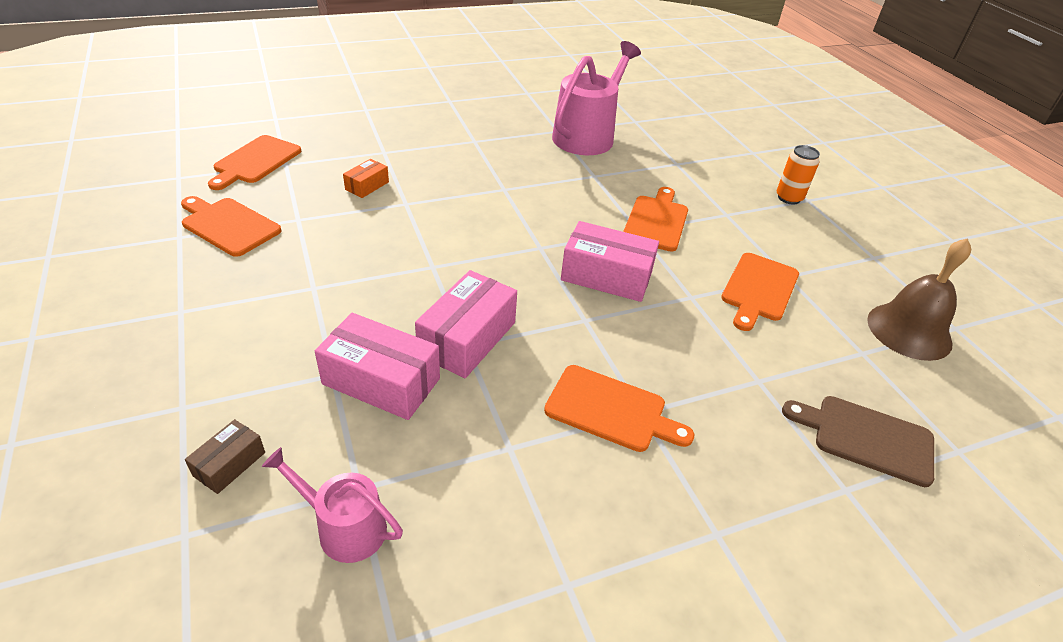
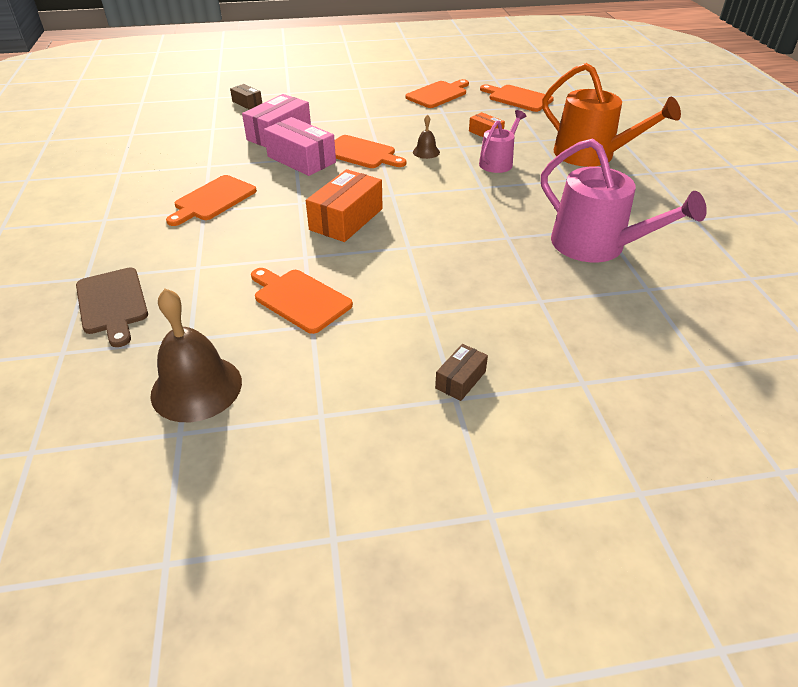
camera: 105 degrees right, 0 degrees up
(345, 527) = (194, 125): pink watering can -> pink watering can (498, 162)
(418, 126) = (590, 155): none -> orange watering can
(426, 228) = (426, 152): none -> brown bell
(606, 276) = (346, 219): pink box -> orange box
(656, 221) = (422, 261): orange cutting board -> orange cutting board (361, 153)
(789, 198) = (460, 380): orange can -> brown box
(866, 438) = (112, 304): brown cutting board -> brown cutting board turned 120 degrees clockwise

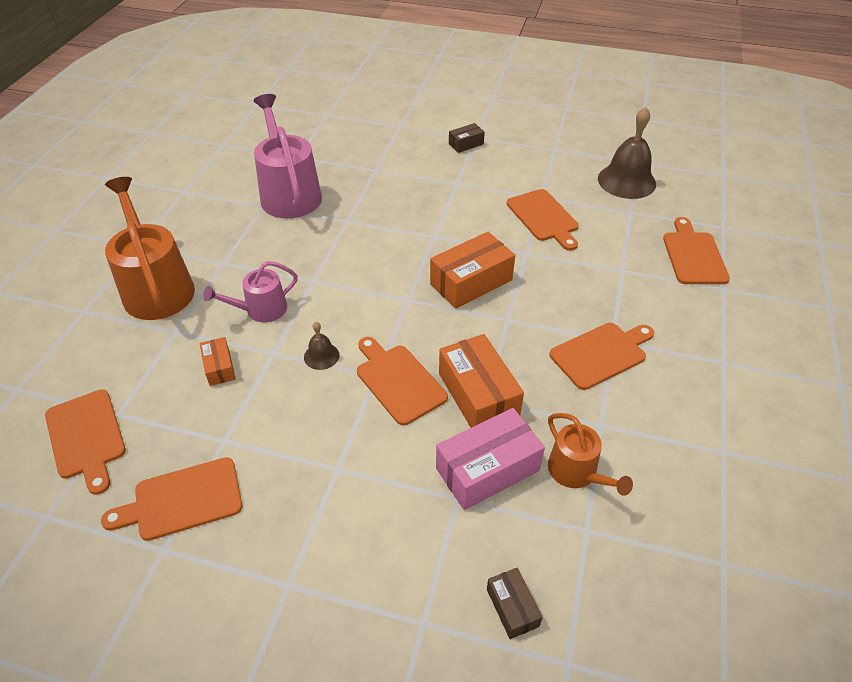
camera: 155 degrees left, 5 degrees up
(112, 304) = (693, 255): brown cutting board -> orange cutting board
(222, 144) = (576, 472): none -> orange watering can
(301, 159) = (478, 395): pink box -> orange box

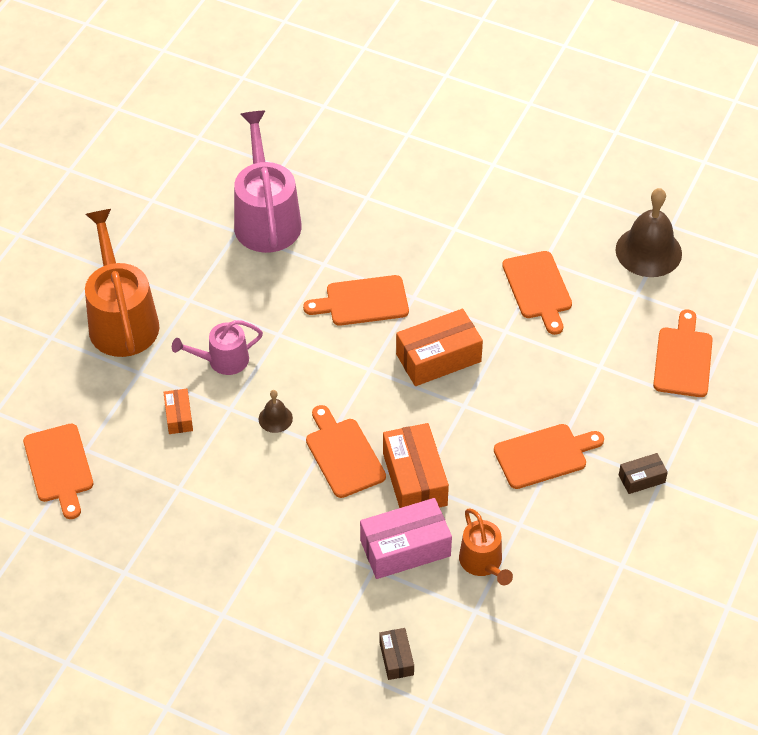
camera: 10 degrees right, 5 degrees up
(182, 500) = (141, 534): orange cutting board -> orange cutting board (362, 301)
(466, 144) = (479, 173): brown box -> brown box (641, 479)

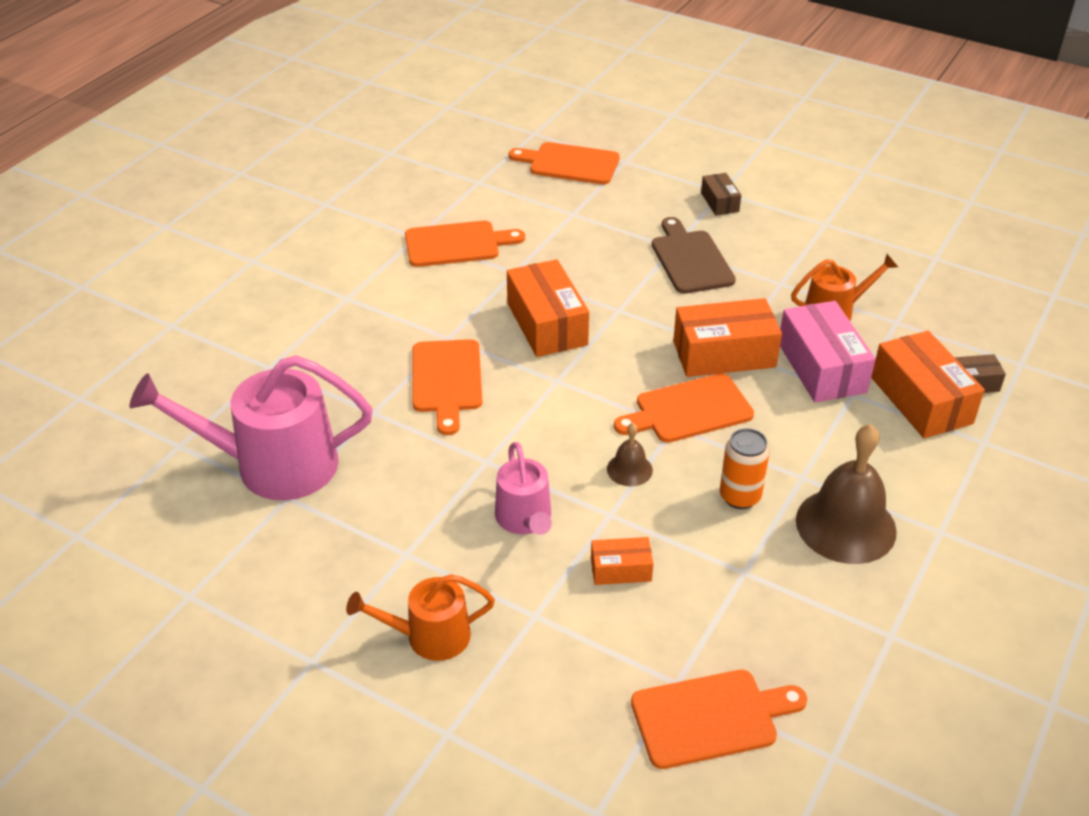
camera: 85 degrees left, 10 degrees down
(122, 320) = (430, 636): orange watering can -> orange watering can, size x0.56
(251, 486) = (740, 497): none -> orange can
(370, 618) = (921, 400): none -> orange box
(544, 455) = (690, 259): orange cutting board -> brown cutting board
(648, 251) = (422, 169): brown bell -> brown bell (845, 525)

